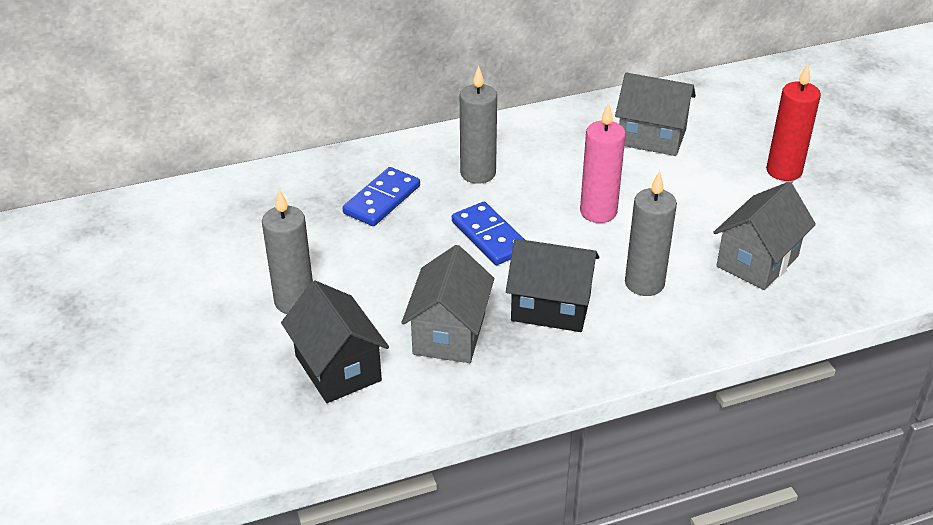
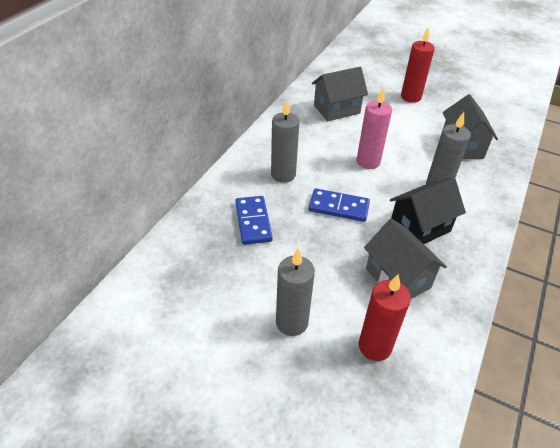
camera: 45 degrees left, 5 degrees up
(338, 368) = (375, 346): black house -> red candle

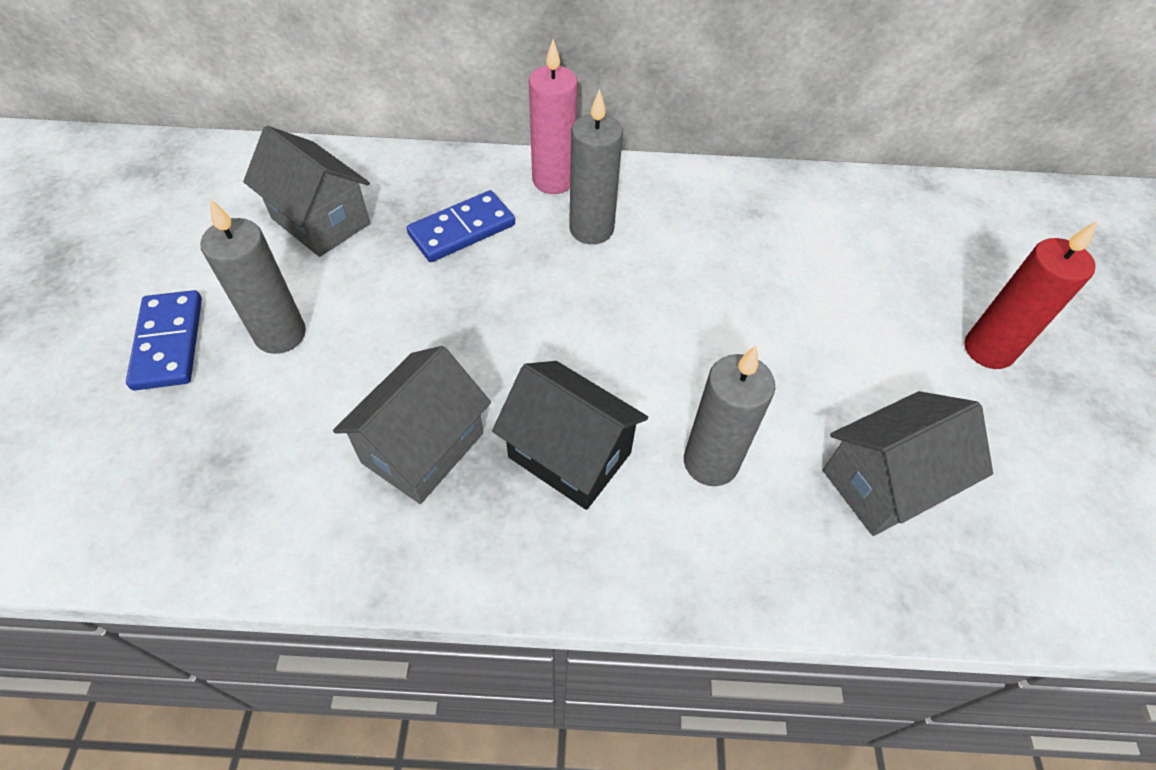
camera: 65 degrees right, 10 degrees up
(336, 109) = (831, 244): grey house -> grey house (321, 221)
(338, 207) = (554, 322): blue domino -> blue domino (168, 343)
(368, 161) = (707, 331): pink candle -> pink candle (553, 180)
(375, 346) = (265, 449): red candle -> none

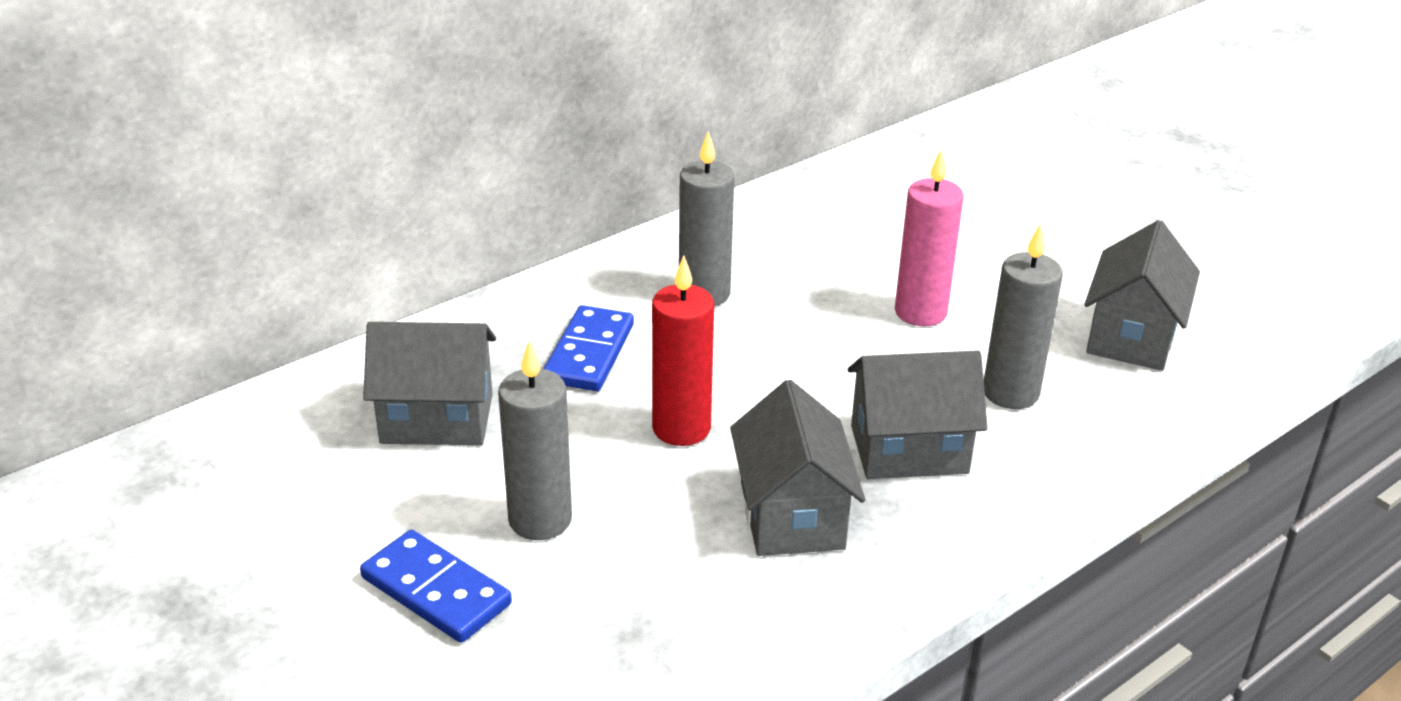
camera: 40 degrees left, 20 degrees down
(553, 180) = (616, 275): pink candle -> pink candle (920, 312)
(569, 455) = (909, 449): black house -> grey house
(988, 350) = (1093, 221): red candle -> red candle (681, 428)

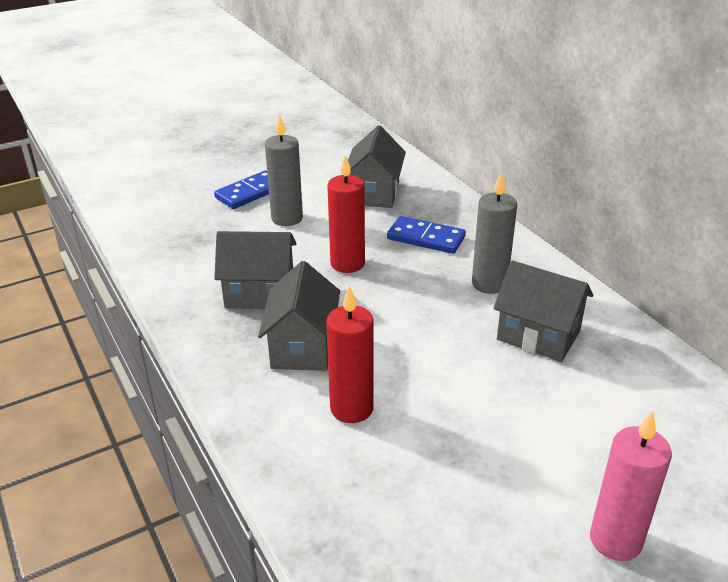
camera: 100 degrees right, 0 degrees up
(920, 312) = (461, 381): pink candle -> pink candle (615, 540)
(1010, 393) = (351, 408): grey candle -> red candle
(1131, 336) = (416, 506): grey house -> grey house (538, 335)

